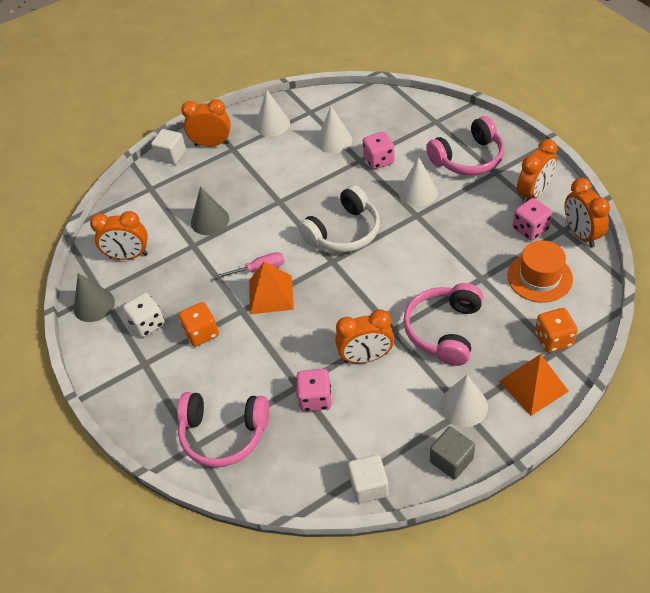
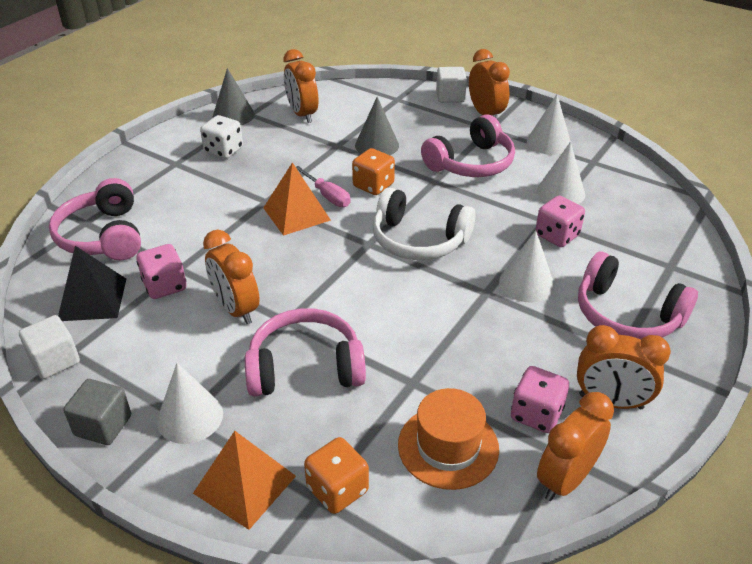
camera: 60 degrees right, 10 degrees down
(201, 333) = (225, 185): orange dice -> orange dice (373, 185)
(270, 174) = (471, 163): none -> pink headphones
(306, 452) = (92, 299): none -> black pyramid

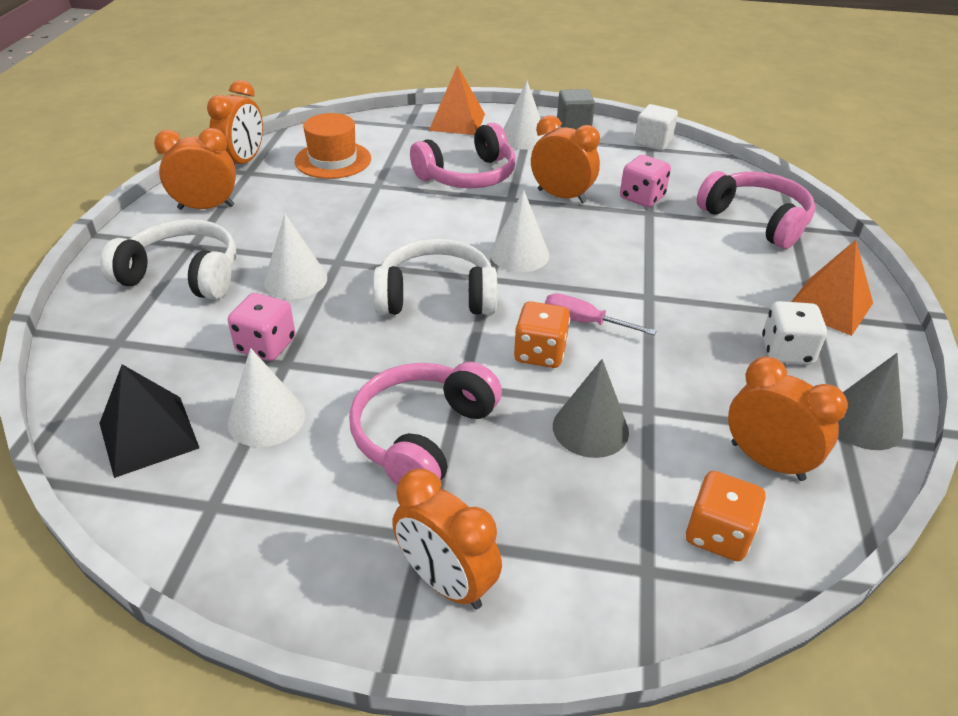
camera: 155 degrees right, 0 degrees up
(92, 299) = (685, 176): black pyramid -> black pyramid (148, 435)
(296, 214) = (598, 290): orange pyramid -> orange pyramid (829, 306)
(337, 489) = (397, 130): orange dice -> orange dice (718, 534)
(450, 96) = (547, 622): white cube -> none
(536, 414) = (269, 188): pink dice -> none
(548, 142) = (299, 533): white cone -> white cone (519, 254)
(626, 314) = (182, 275): pink headphones -> white headphones

